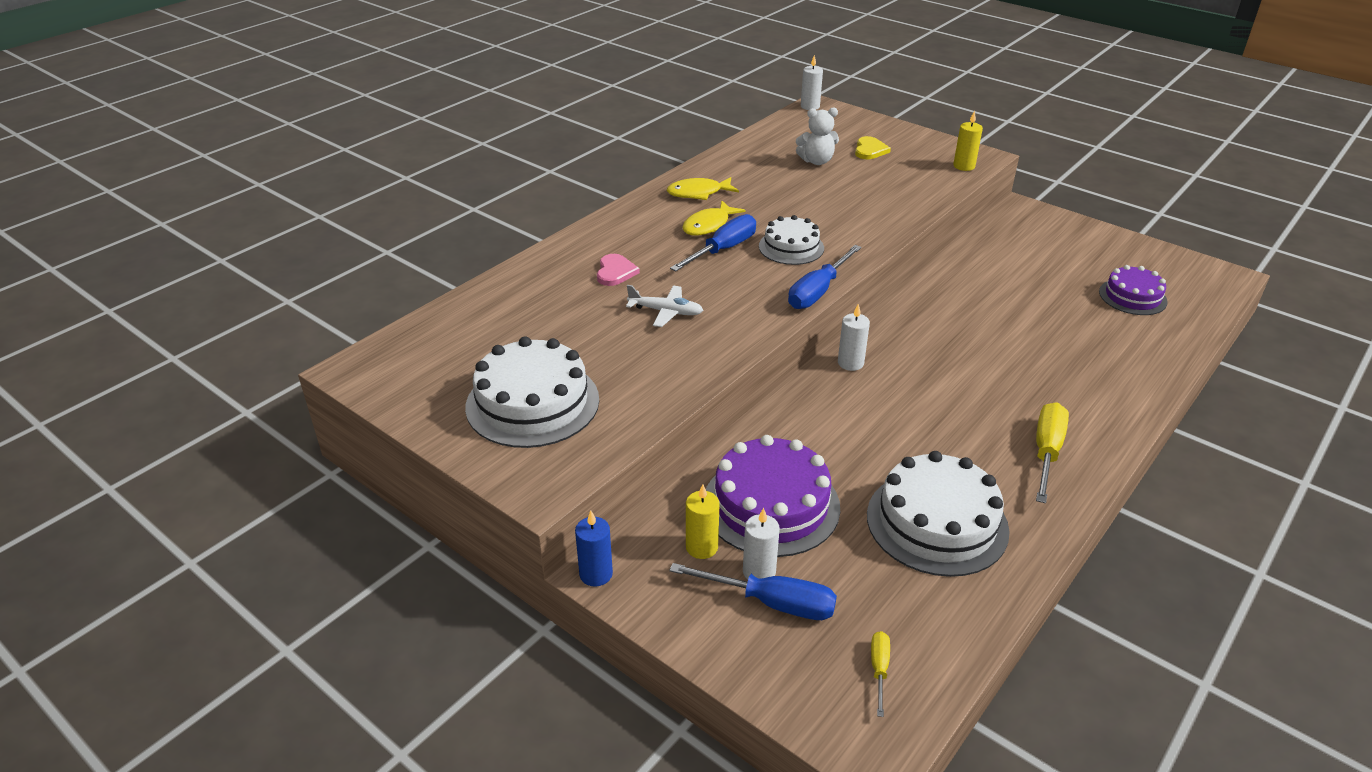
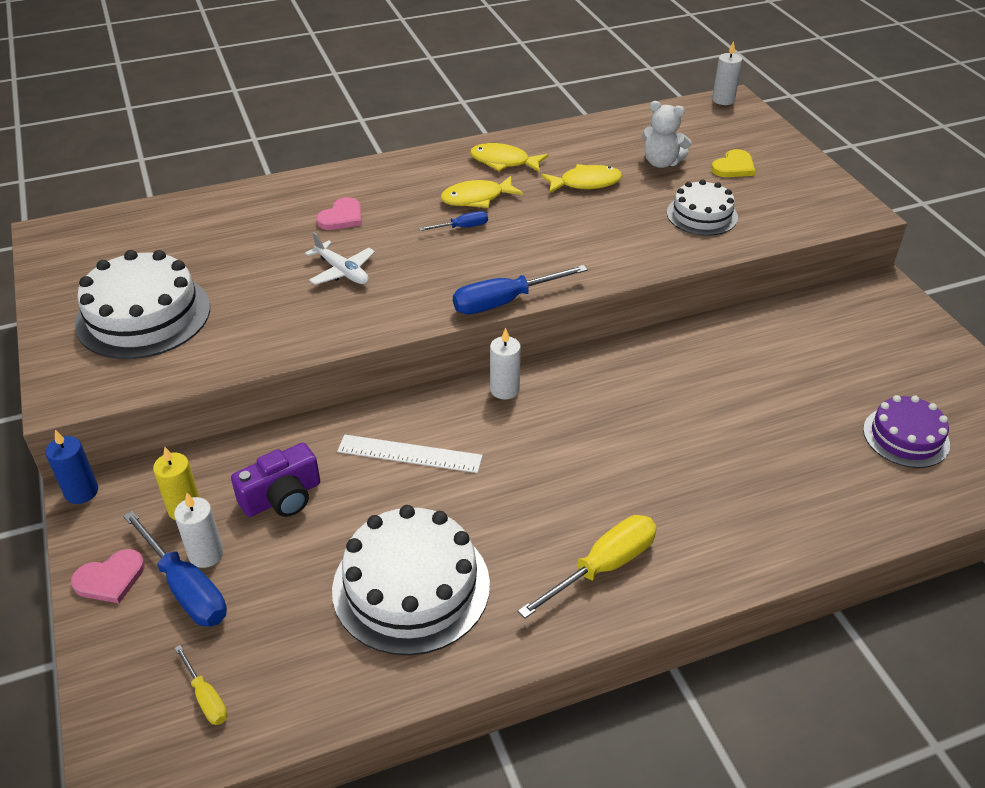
camera: 30 degrees right, 5 degrees up
(701, 625) = (110, 578): none -> pink heart
(723, 249) = (462, 227): blue screwdriver -> blue screwdriver, size x0.54
(771, 505) = (282, 497): purple cake -> purple camera
(779, 191) = (585, 183): none -> yellow fish
(791, 247) = (530, 246): white cake -> white cake (702, 215)
(832, 434) = (409, 454): none -> white ruler
(879, 669) = (206, 697): yellow screwdriver -> yellow screwdriver turned 105 degrees clockwise
(964, 166) = (822, 216): yellow candle -> none

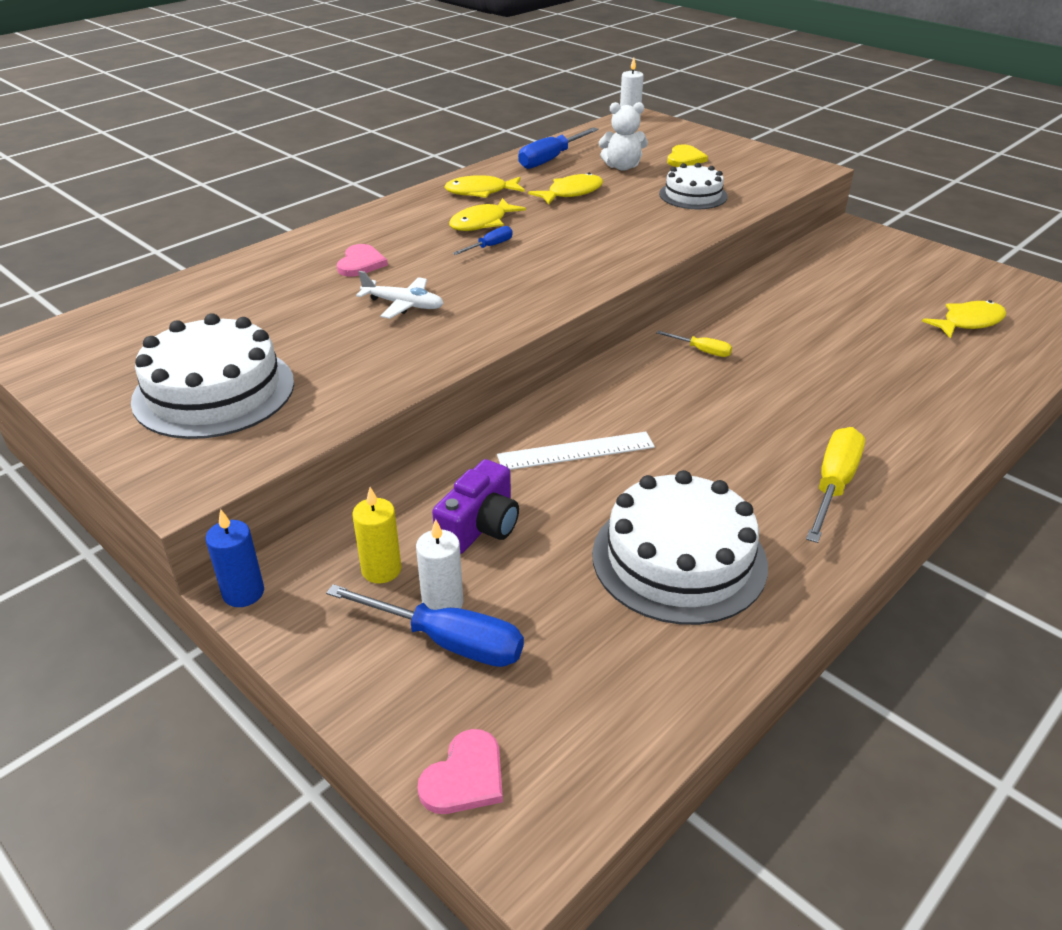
camera: 25 degrees left, 5 degrees down
(110, 578) = (351, 663): pink heart -> pink heart (465, 777)
(206, 697) = (561, 734): yellow screwdriver -> yellow screwdriver (702, 351)
(504, 302) = (586, 292): blue screwdriver -> blue screwdriver (551, 159)
(504, 390) = (617, 376): white candle -> none
(906, 437) = (968, 322): purple cake -> yellow fish

